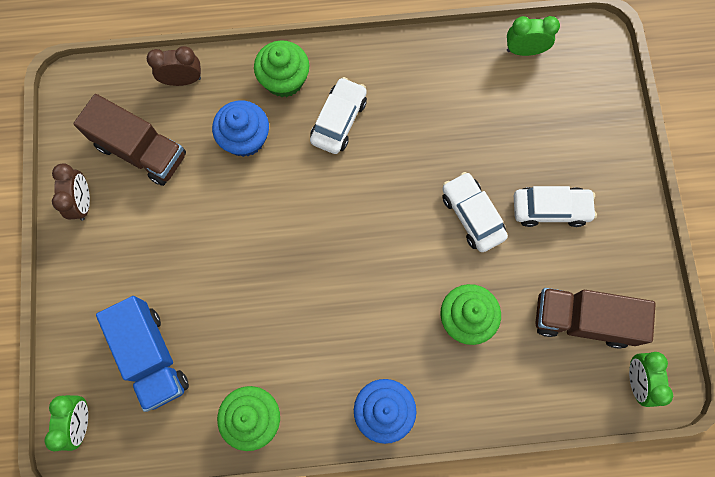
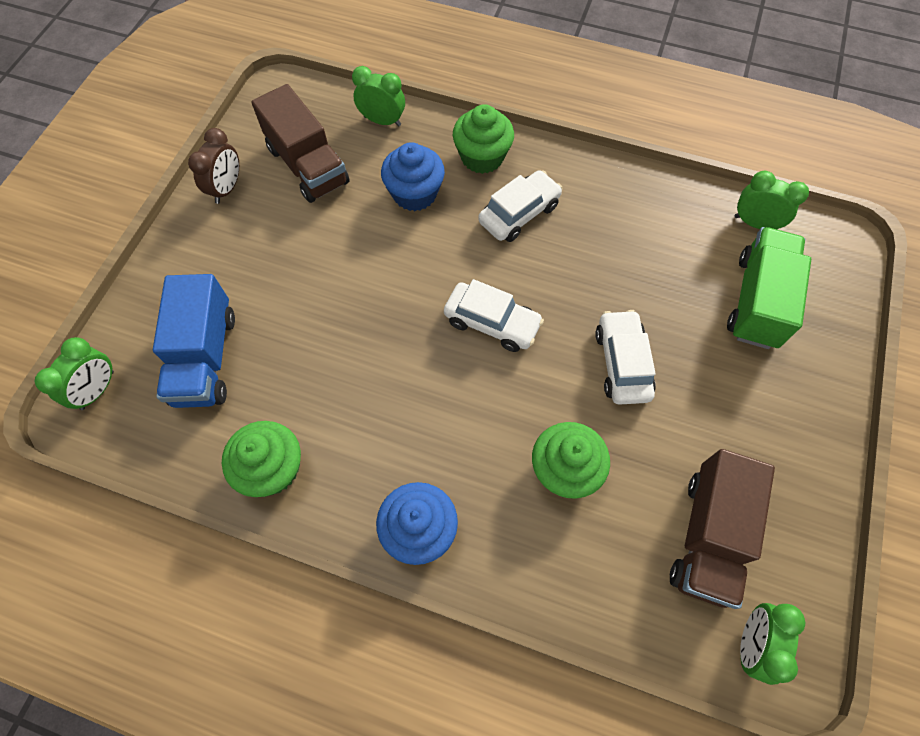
camera: 25 degrees right, 10 degrees down
(182, 80) = (382, 121): brown clock -> green clock
(550, 119) = (757, 301): none -> green truck
(550, 209) = (718, 394): white car -> white car (492, 323)
(582, 320) = (708, 536): brown truck -> brown truck turned 105 degrees counterclockwise

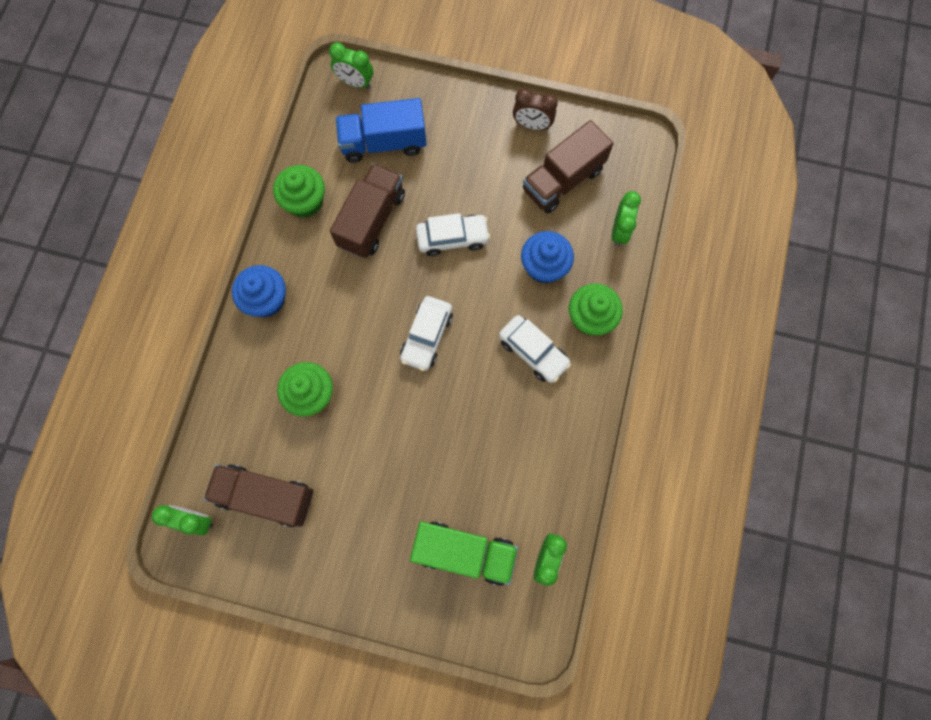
camera: 85 degrees right, 10 degrees up
(319, 379) = (371, 220): none -> brown truck
(622, 363) = (398, 437): white car -> white car (452, 238)

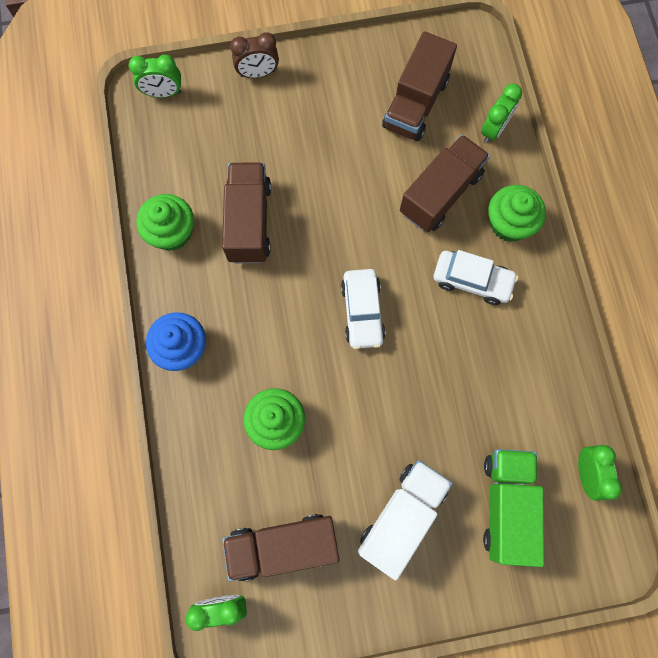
camera: 25 degrees left, 0 degrees up
(373, 519) = (402, 517): none -> white truck
(384, 143) = (222, 140): blue truck -> none
(452, 238) = (338, 205): white car -> none
(464, 552) = (506, 505): green truck -> green truck turned 75 degrees counterclockwise
(532, 125) = (359, 63): brown clock -> brown clock (258, 73)
(544, 266) = (440, 194): blue cupcake -> brown truck
(619, 231) = (493, 129): green clock -> green clock turned 45 degrees clockwise

